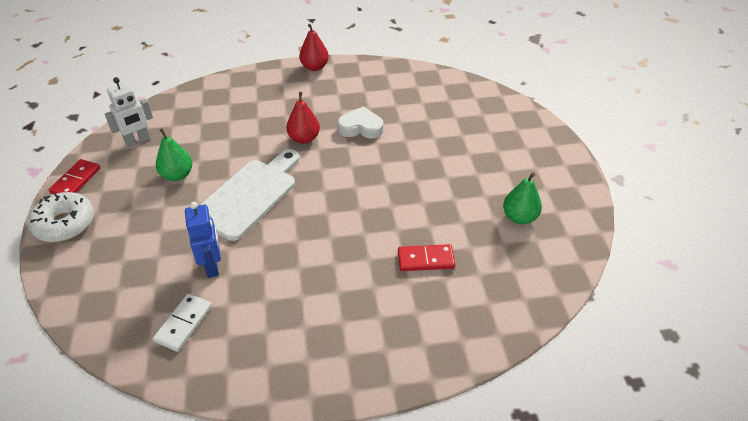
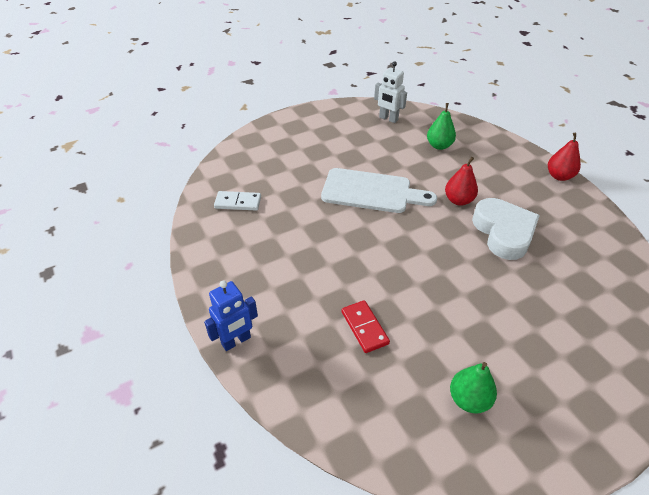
camera: 70 degrees right, 0 degrees up
(65, 224) = (295, 121): white donut -> none
(76, 181) = (334, 109): red domino -> none
(177, 175) = (368, 149): green pear -> green pear (439, 146)
(212, 266) = (292, 197): blue robot -> blue robot (236, 341)
(361, 127) = (503, 232): white heart -> white heart, size x1.52

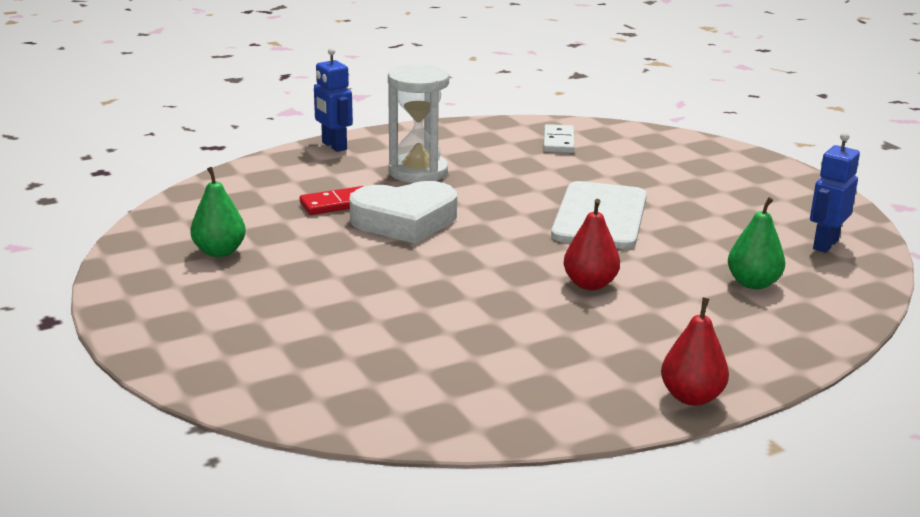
camera: 90 degrees right, 20 degrees down
(297, 279) = (418, 172): none -> white hourglass
(388, 119) = (825, 244): white robot -> blue robot
(503, 232) = (511, 312): white heart -> white heart (405, 221)

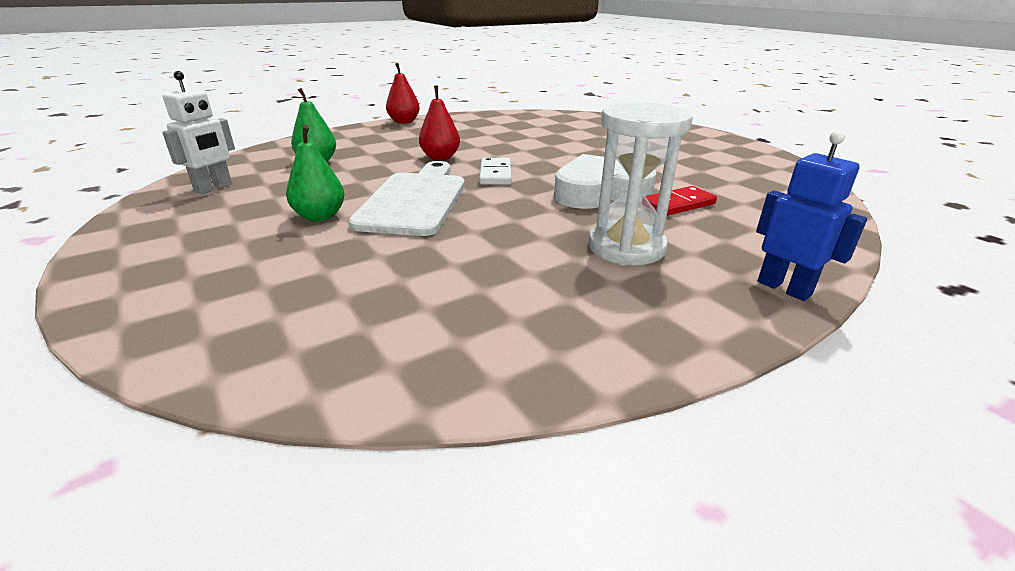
camera: 175 degrees right, 5 degrees up
(219, 252) = (722, 166): green pear -> green pear (320, 216)
(558, 142) = (431, 324): white domino -> white domino (495, 174)
(825, 244) = (214, 188): blue robot -> white robot

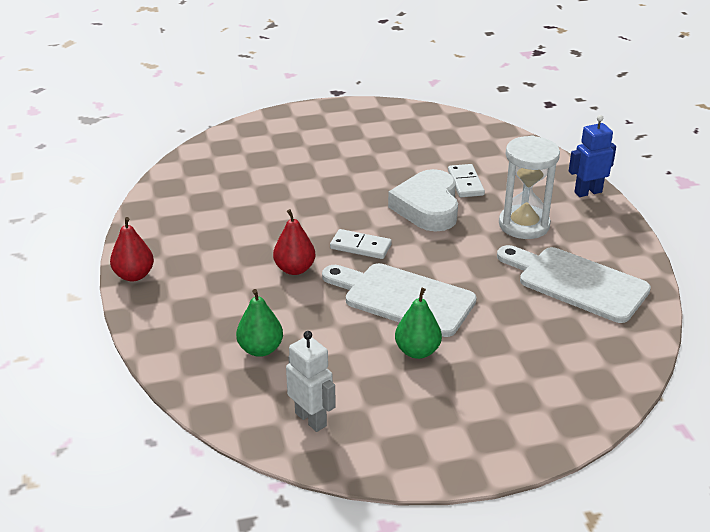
camera: 70 degrees left, 5 degrees up
(512, 301) = (577, 283): none -> white cutting board
(678, 204) = (465, 183): red domino -> white domino

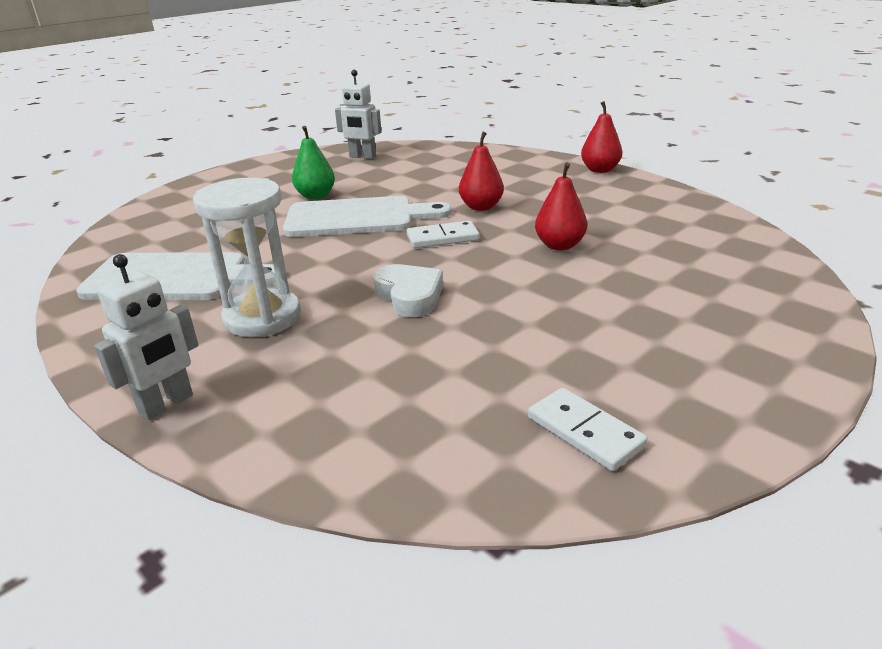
camera: 150 degrees right, 5 degrees down
(260, 349) = (438, 168): green pear -> none
(295, 209) = (559, 245): none -> red pear
(427, 207) = (409, 296): white heart -> white heart, size x0.66
(465, 183) = (385, 347): white domino -> white domino (584, 432)
(588, 192) = (167, 404): blue robot -> white robot

